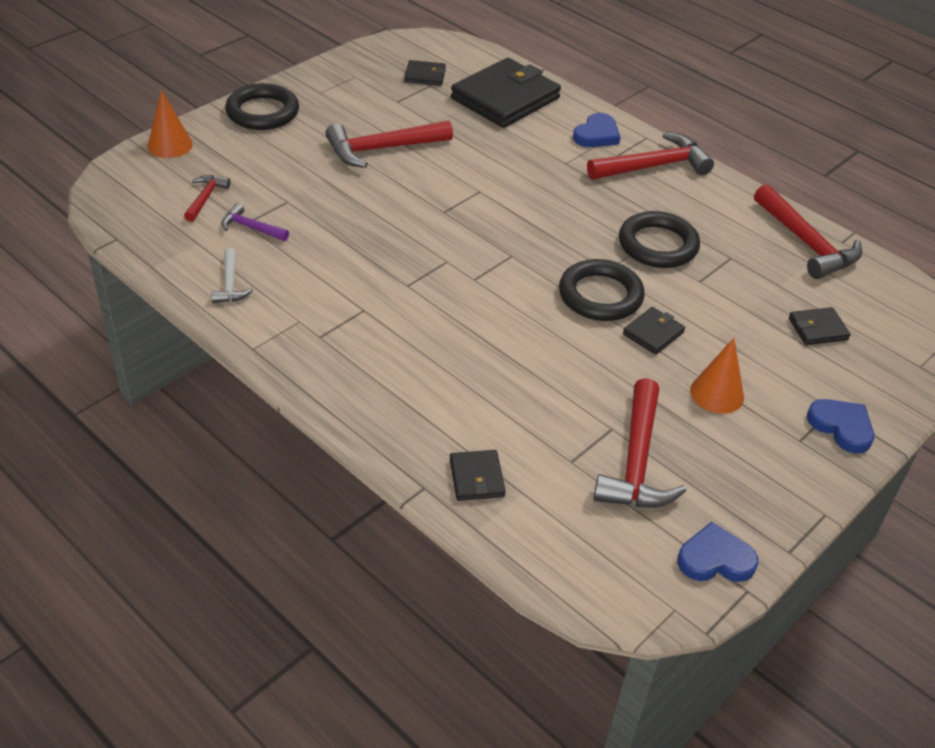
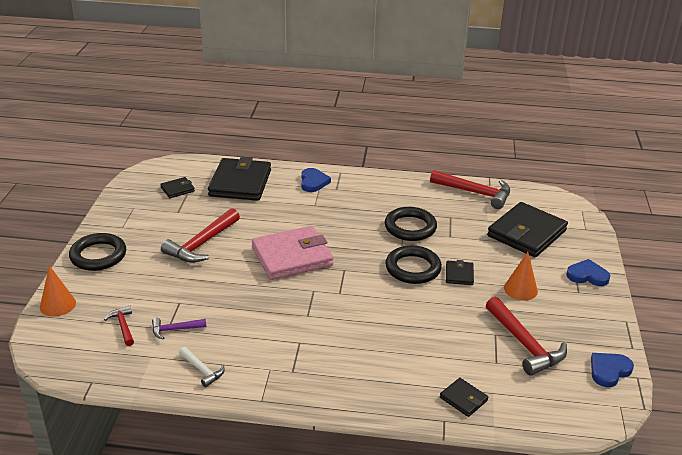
camera: 35 degrees left, 10 degrees down
(467, 211) = (292, 257): none -> pink wallet
(654, 166) = (361, 186): red hammer -> none
(817, 329) = (526, 233): black wallet -> black wallet, size x2.20

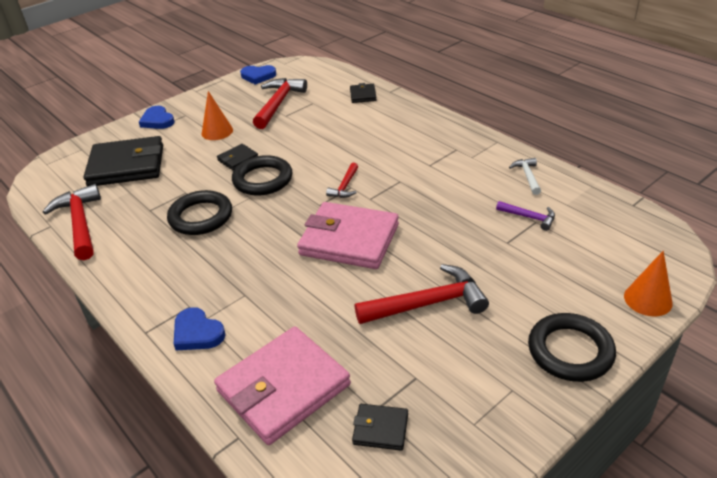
camera: 135 degrees left, 5 degrees up
(123, 326) = (580, 242): red hammer -> red hammer (345, 186)
(240, 183) = (283, 388): black wallet -> pink wallet
(313, 182) = (197, 333): blue heart -> blue heart turned 90 degrees counterclockwise

